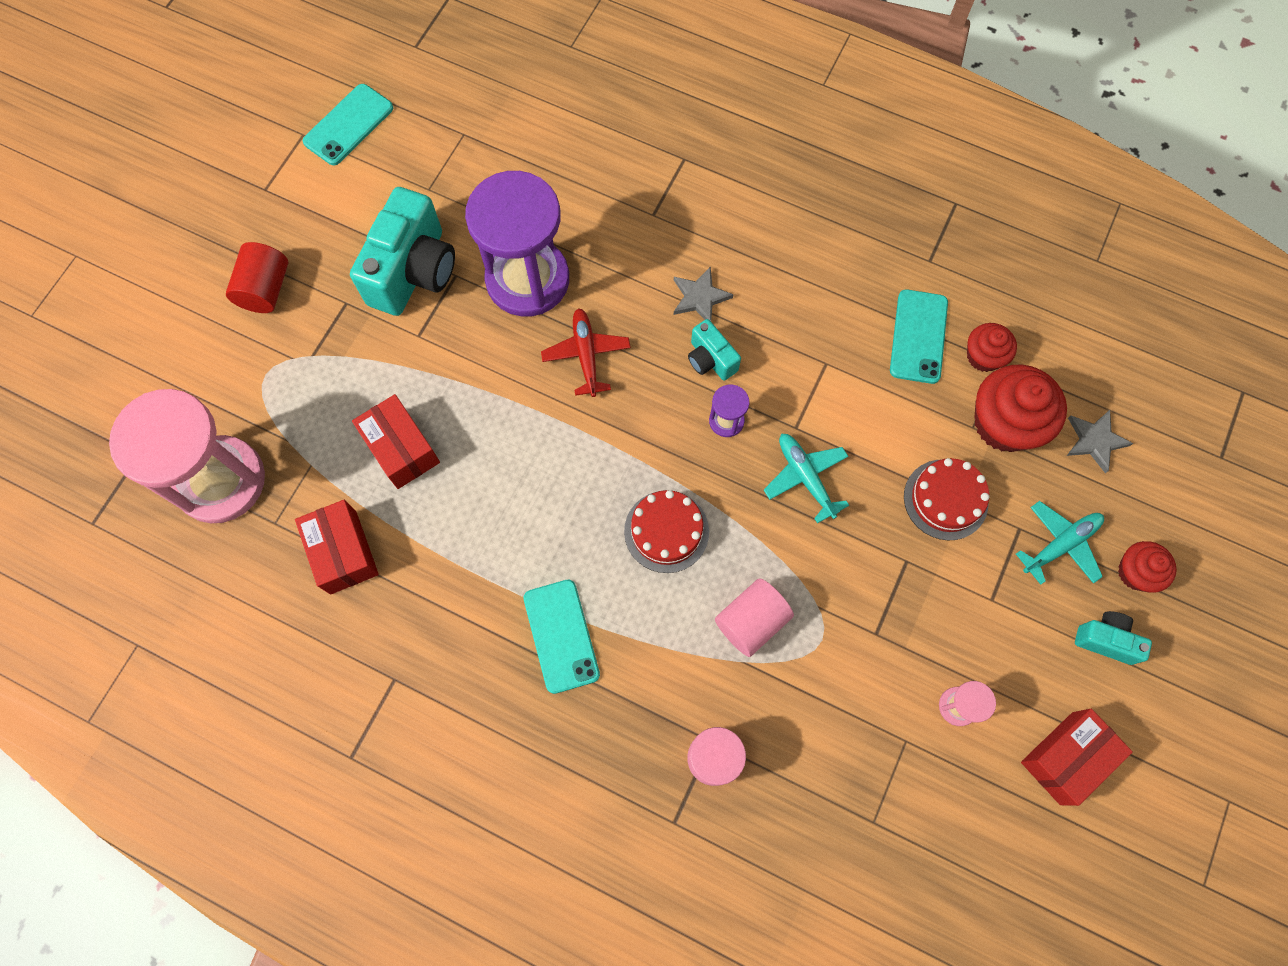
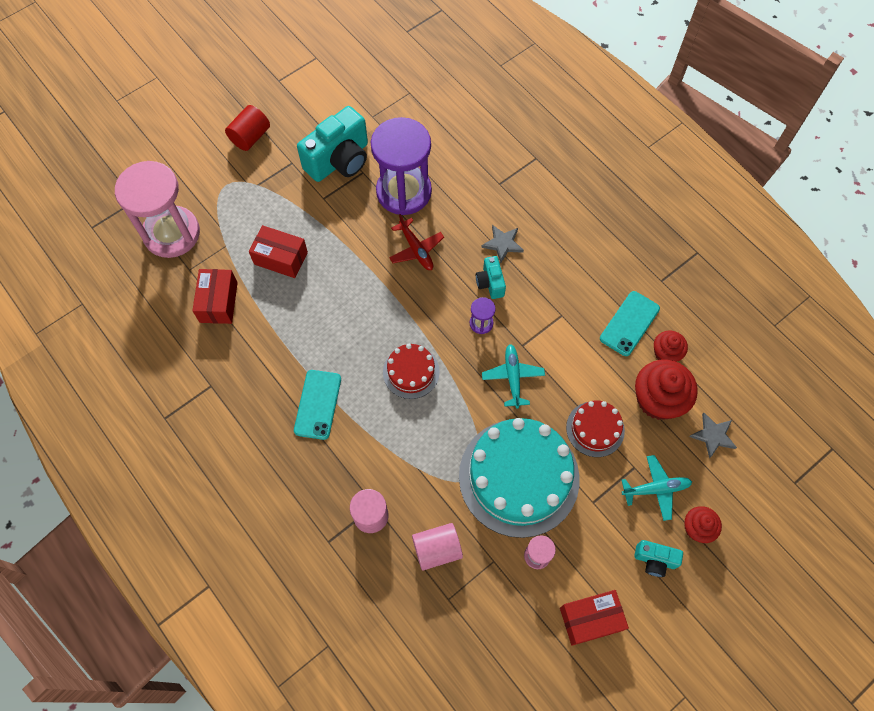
camera: 25 degrees right, 5 degrees down
(349, 125) = (345, 62): turquoise phone -> none
(401, 448) = (281, 258): red box -> red box turned 60 degrees counterclockwise
(586, 355) = (416, 249): red plane -> red plane turned 135 degrees clockwise
(751, 621) = (435, 447): pink cylinder -> pink cylinder (437, 549)
(881, 610) = (518, 477): none -> turquoise cake
(1105, 640) = (654, 560): turquoise camera -> turquoise camera turned 150 degrees clockwise

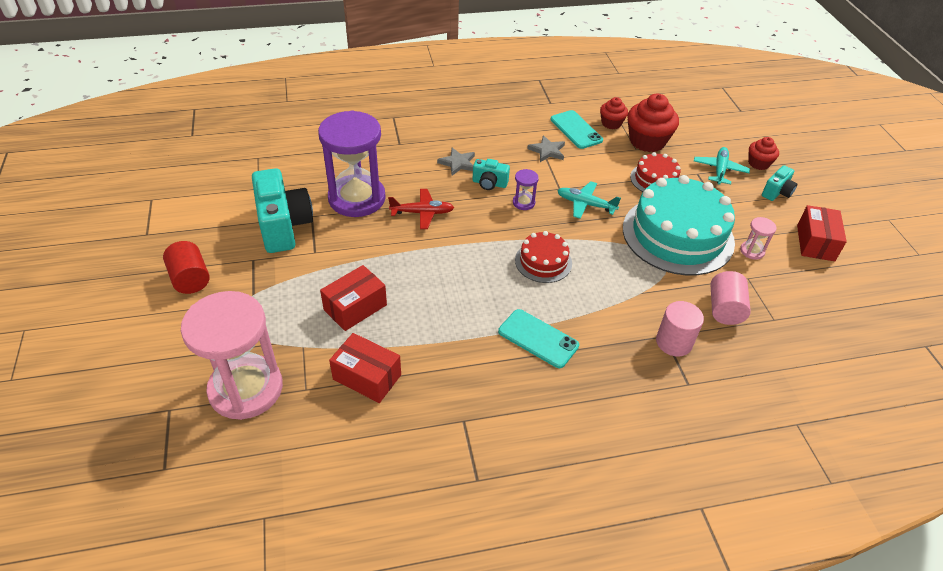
camera: 65 degrees left, 20 degrees down
(713, 436) = (689, 129): grey star -> grey star (547, 151)

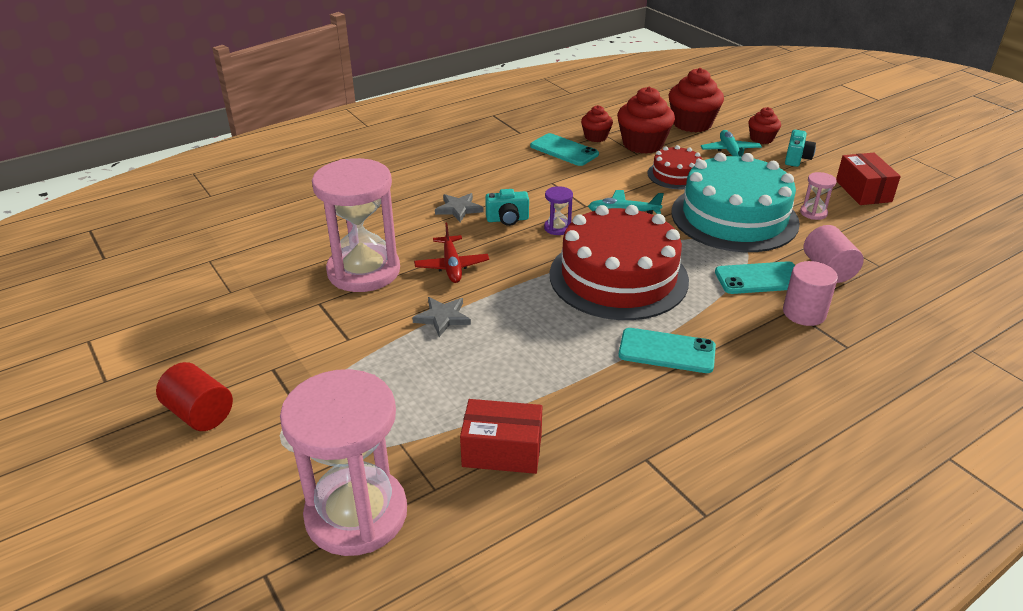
camera: 20 degrees left, 10 degrees down
(283, 226) = (290, 322): turquoise camera -> none
(355, 307) = (437, 382): red box -> none
(357, 198) = (364, 271): purple hourglass -> pink hourglass
(422, 213) = (452, 266): red plane -> red plane turned 105 degrees clockwise
(543, 261) = (618, 277): red cake -> red cake, size x2.02
(547, 151) = (548, 175): grey star -> grey star (443, 317)
(658, 299) = (760, 279): none -> turquoise phone
(705, 131) = (692, 124): none -> red cupcake

